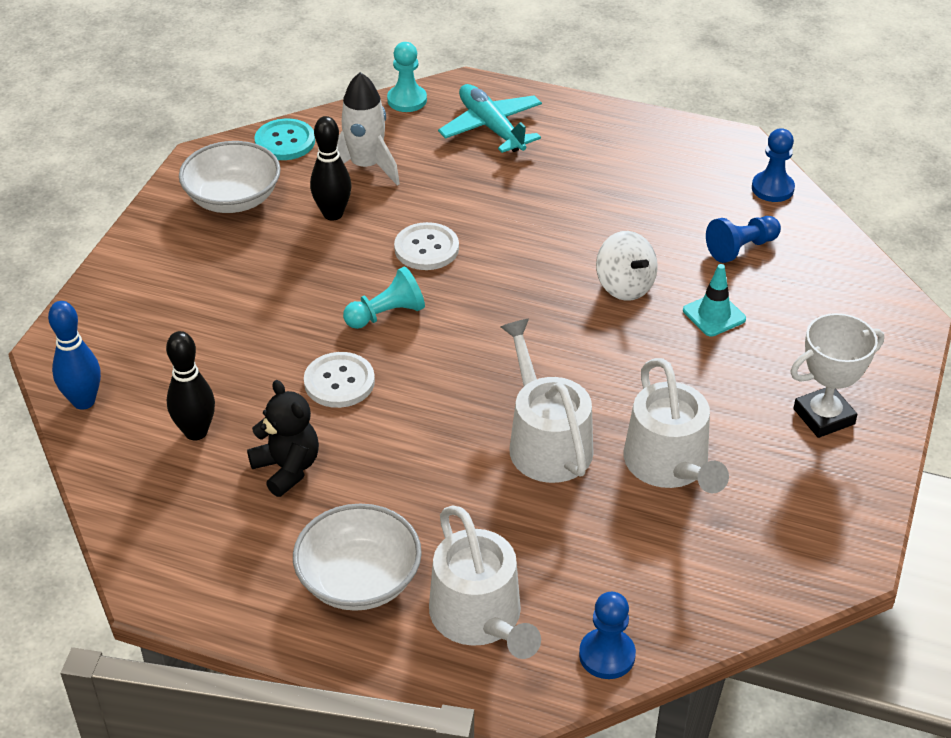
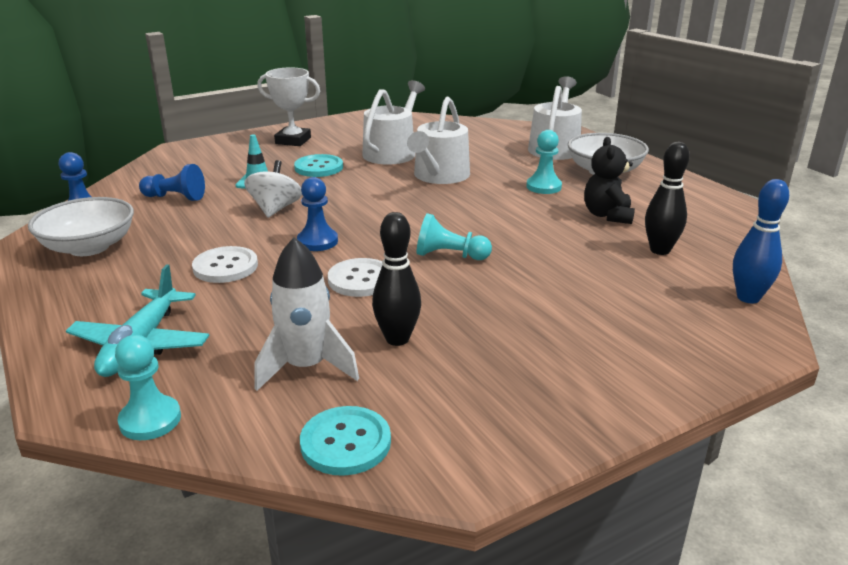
camera: 140 degrees left, 15 degrees down
(233, 199) = (477, 402): white bowl -> white bowl (89, 247)
(339, 382) = (529, 237): white button -> white button (225, 267)
(404, 490) = (543, 187): none -> turquoise pawn
(607, 655) = (511, 127): blue pawn -> blue pawn (317, 241)
(698, 377) = (319, 167): none -> turquoise button

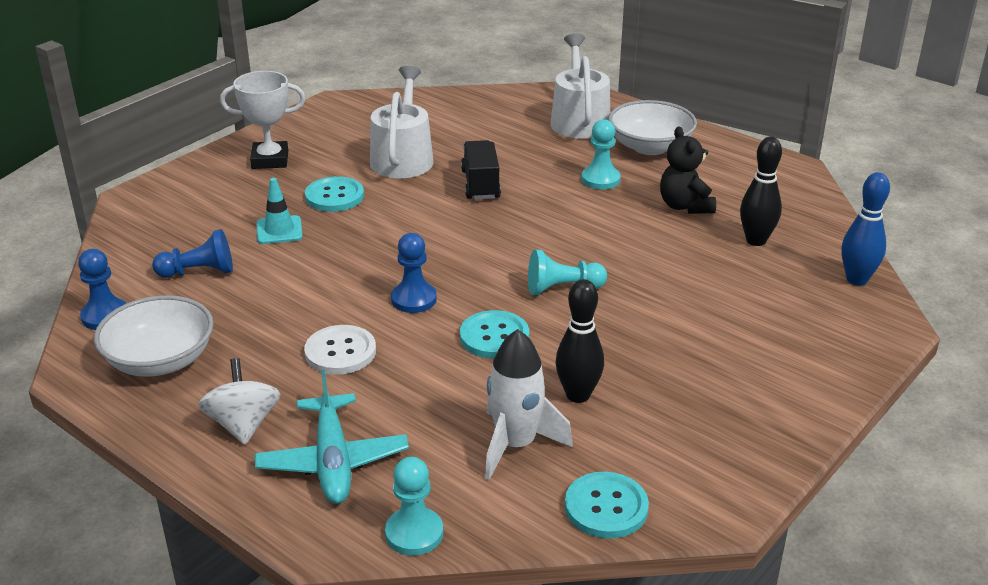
camera: 20 degrees left, 5 degrees up
(275, 209) = (332, 265): white spinning top -> white spinning top (243, 424)
(360, 279) = (494, 337): white button -> turquoise button
(439, 176) = (480, 184): white watering can -> black truck

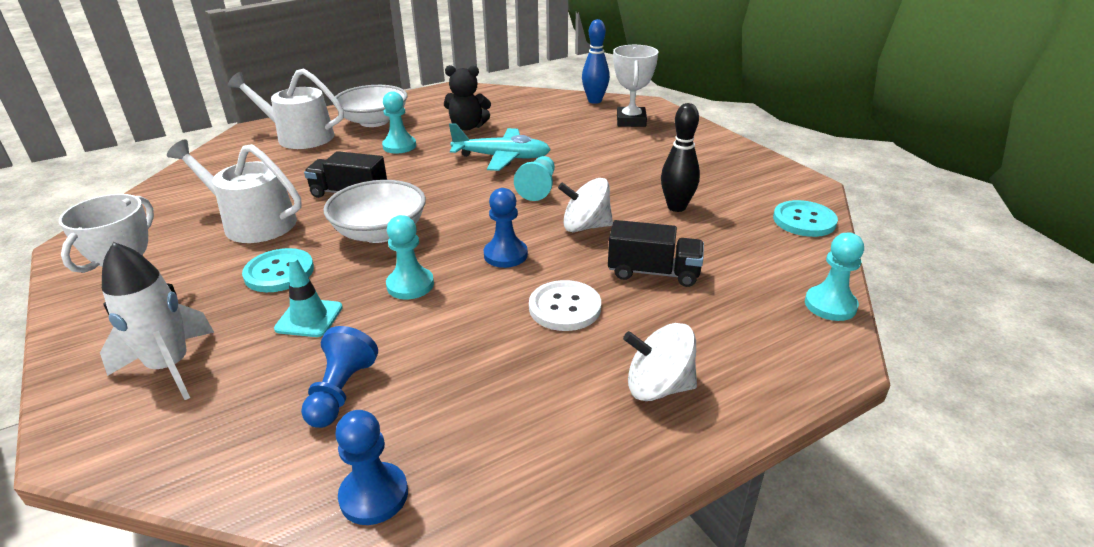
camera: 70 degrees left, 0 degrees up
(160, 360) = (509, 445): white bowl -> white bowl (380, 232)
(333, 461) = (730, 335): turquoise plane -> turquoise plane (502, 157)
(342, 262) = (410, 285): none -> turquoise pawn
(424, 397) = (653, 272): none -> black truck
(494, 337) = (585, 227): turquoise button -> white spinning top
(516, 445) = (728, 242): white rocket -> white rocket (170, 366)
(756, 240) = (530, 116): black bowling pin -> none
(811, 322) = (631, 121): none -> white trophy

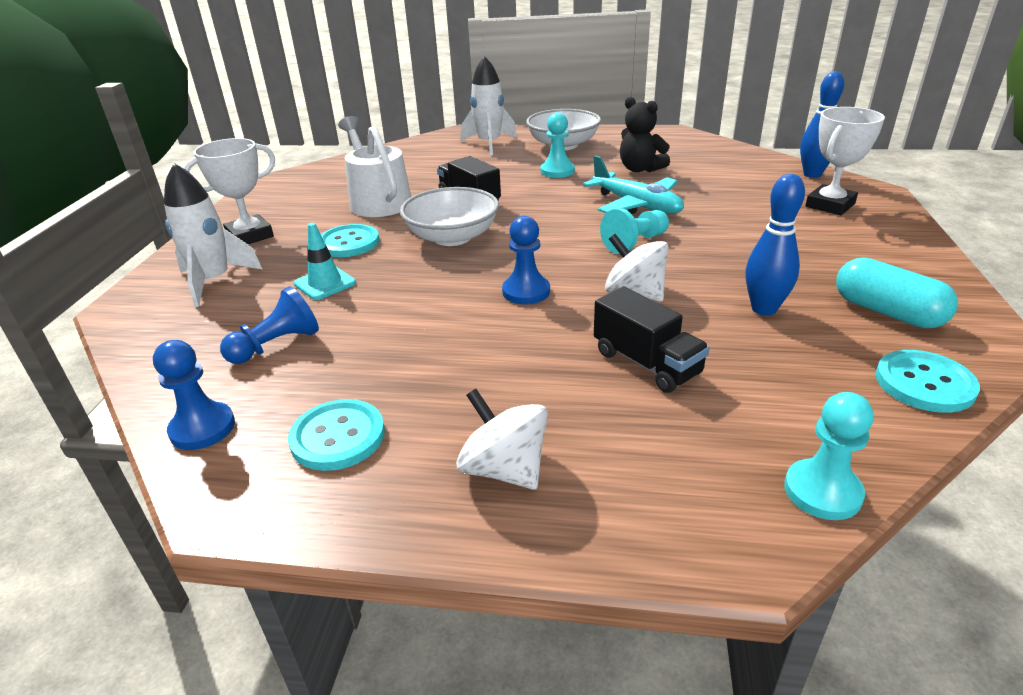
camera: 40 degrees right, 0 degrees up
(299, 136) = (489, 144): white watering can -> white rocket
(410, 285) = (420, 287): turquoise pawn -> none
(509, 433) = (338, 437): none -> turquoise button
(565, 307) = (516, 358): white button -> none
(676, 207) = (764, 309): black bowling pin -> blue bowling pin
(741, 184) = (887, 312): none -> turquoise capsule

